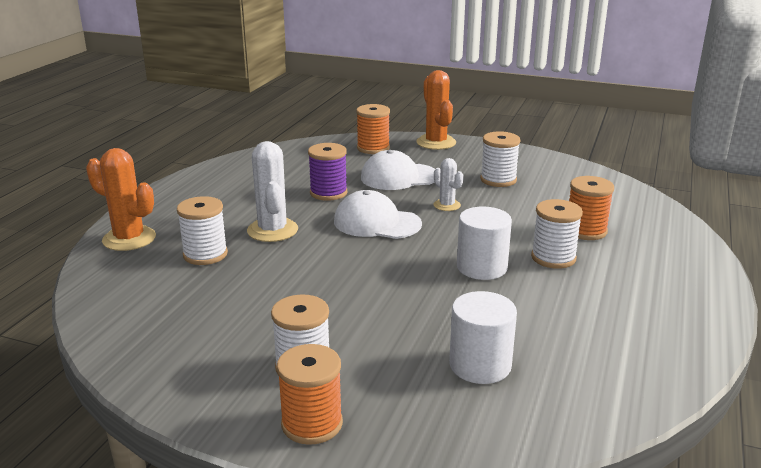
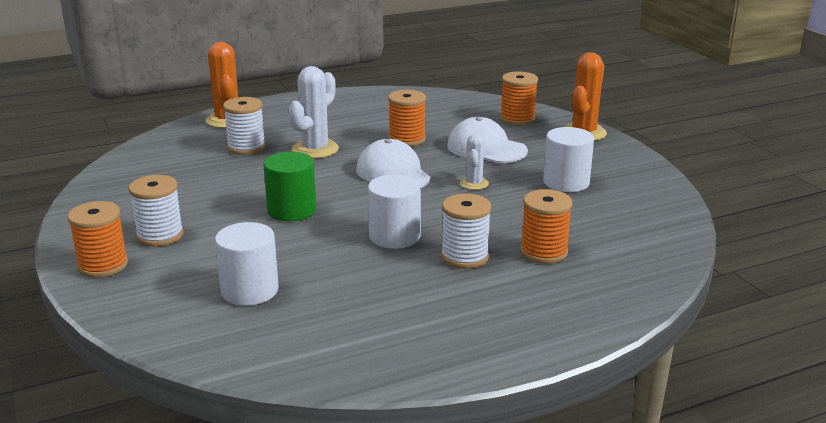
camera: 45 degrees right, 0 degrees up
(328, 193) = (407, 139): purple spool -> orange spool
(366, 287) = (292, 210): none -> green cylinder
(498, 180) = (566, 182): white spool -> white cylinder

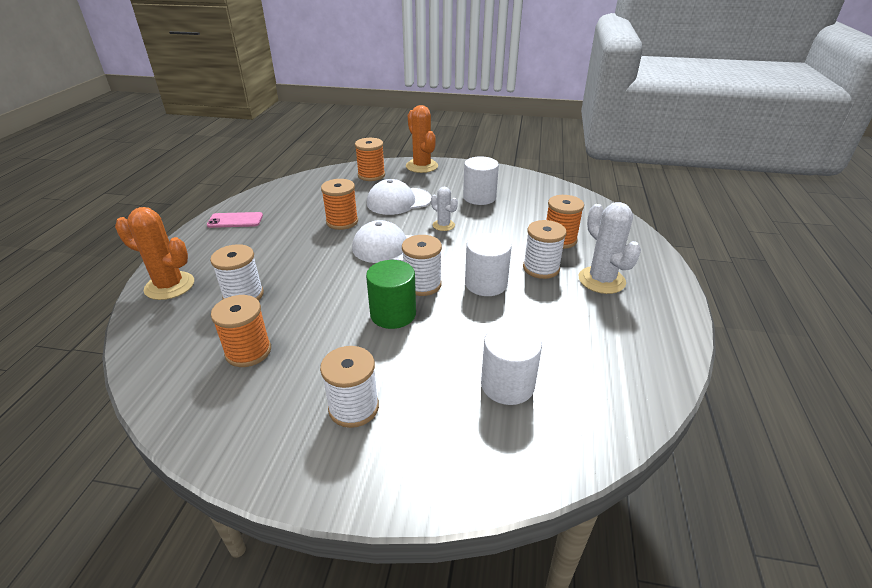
camera: 55 degrees left, 10 degrees up
(103, 265) = (373, 471): orange spool -> orange spool (248, 351)
(315, 149) = (300, 264): white cactus -> white cactus (601, 280)
(344, 102) = (235, 220): none -> pink phone
(352, 208) = (422, 285): none -> white spool

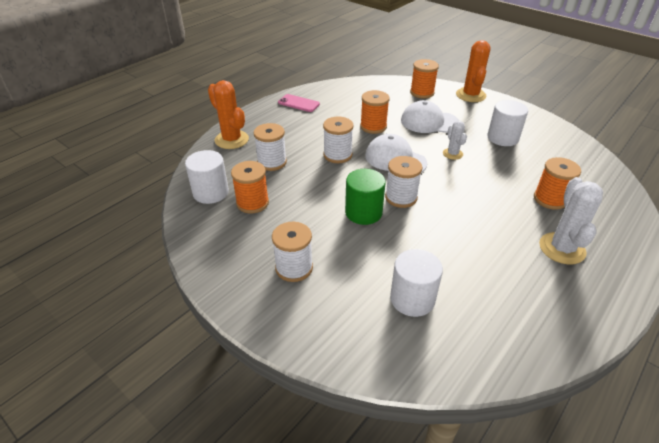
camera: 30 degrees right, 5 degrees up
(486, 284) = (453, 215): white cylinder -> white cylinder (210, 192)
(541, 268) = (512, 218): white spool -> white spool (337, 155)

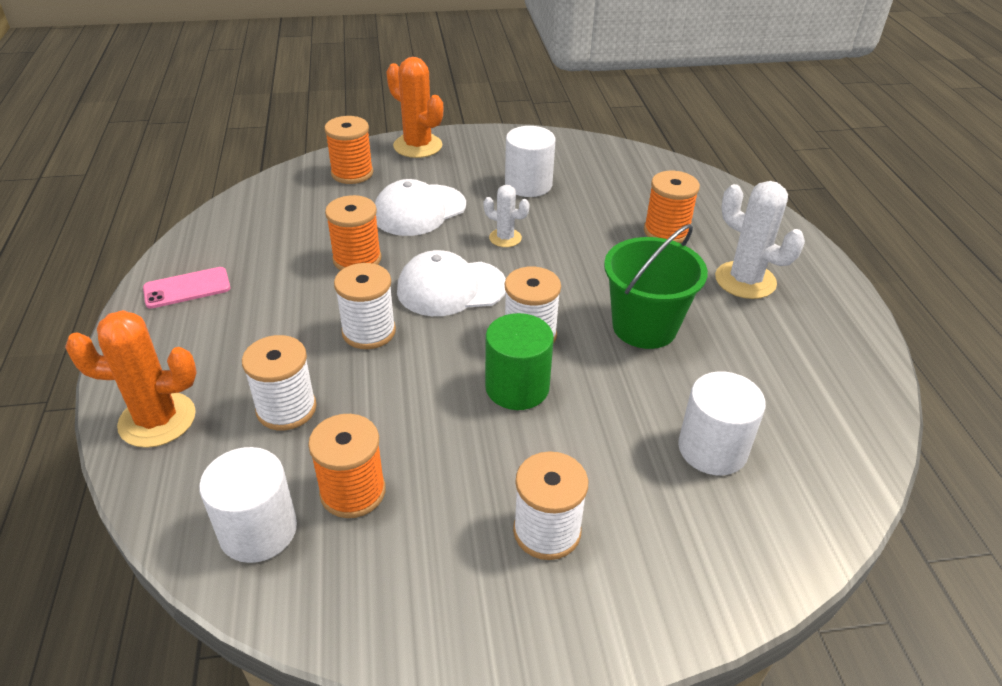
camera: 50 degrees left, 0 degrees up
(463, 230) = (644, 326): none -> green bucket

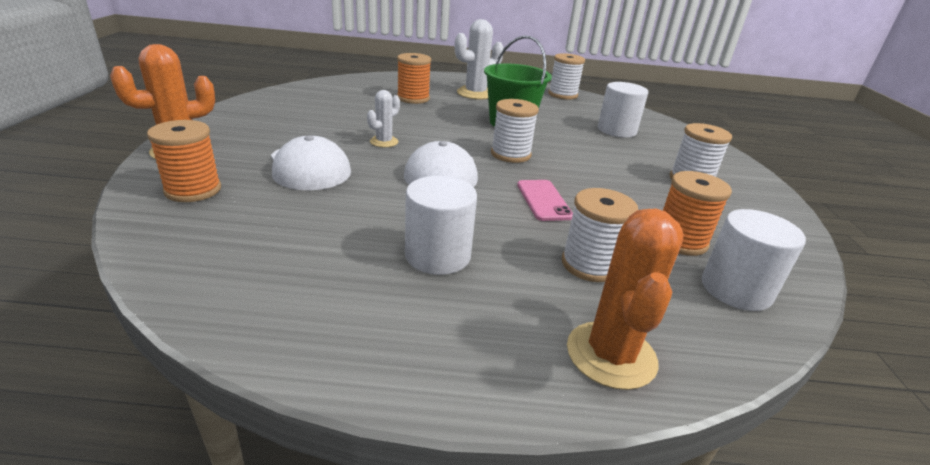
camera: 80 degrees left, 10 degrees down
(187, 288) = (356, 328): pink phone -> pink phone (543, 200)
(357, 259) = (370, 206): orange spool -> none
(369, 331) = (488, 213): white spool -> white spool (562, 95)
(517, 387) = (565, 167): green cylinder -> none
(528, 185) = (312, 121): white cylinder -> white cylinder (437, 255)

